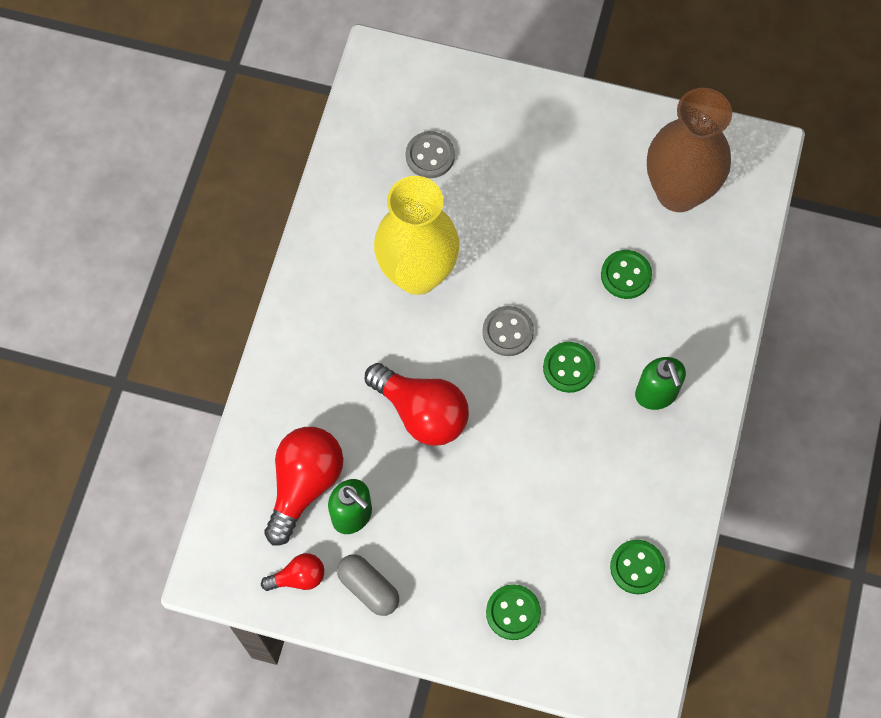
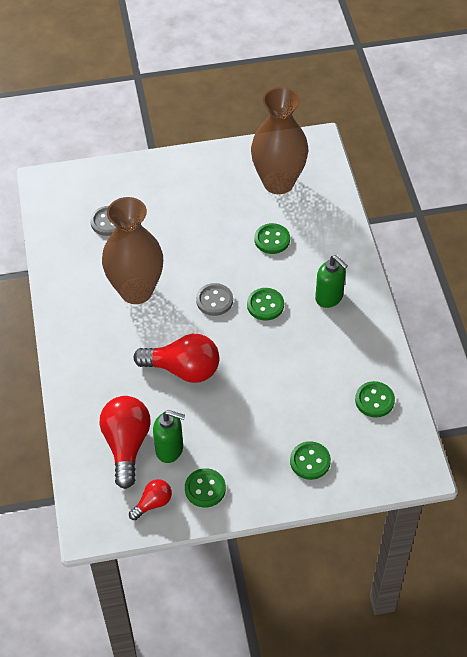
camera: 25 degrees left, 15 degrees down
(368, 588) = (205, 489): grey capsule -> green button
(417, 273) = (136, 291): yellow vase -> brown vase

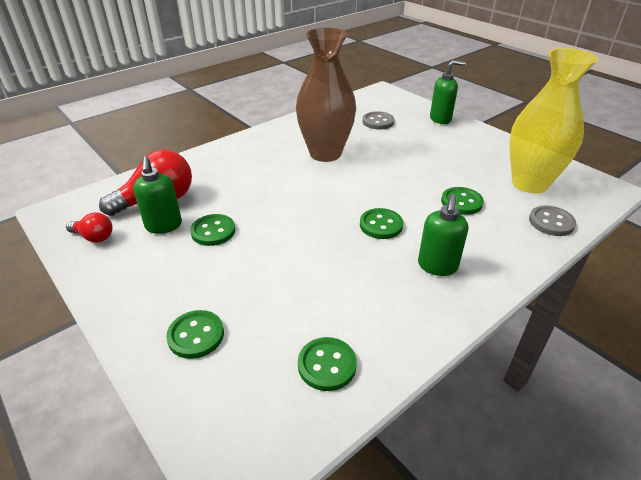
camera: 60 degrees right, 15 degrees down
(139, 172) = (440, 119): none -> green soap dispenser
(183, 369) = (262, 203): red light bulb -> none
(205, 489) = (123, 264): green button -> green button (213, 231)
(214, 300) = (355, 194): grey button -> grey button (551, 222)
(278, 182) = (529, 183): brown vase -> yellow vase

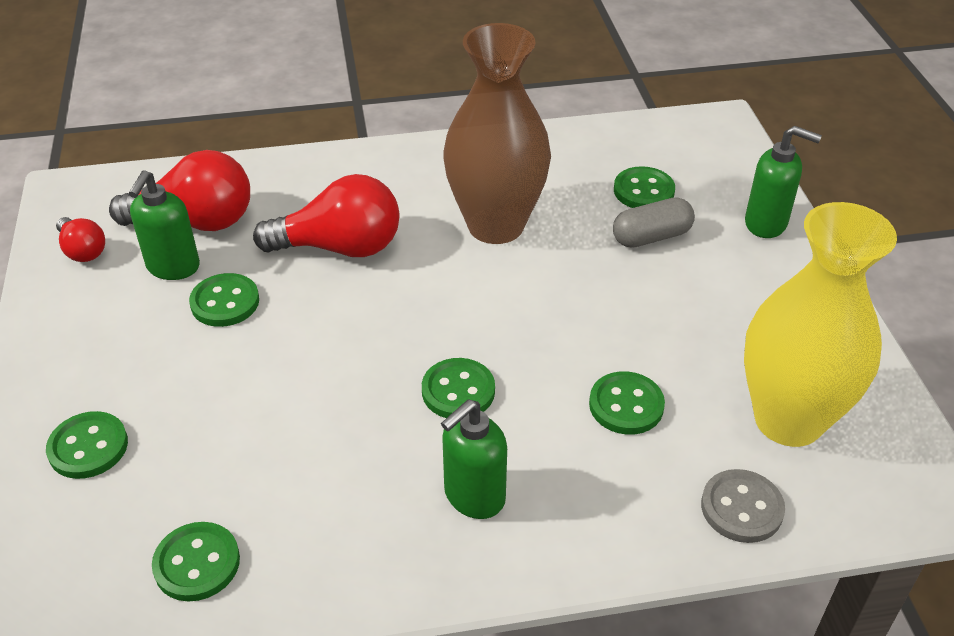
camera: 30 degrees right, 5 degrees up
(255, 186) = (340, 247): none -> red light bulb
(378, 122) = (643, 191): grey button -> green button
(400, 137) = (651, 237): none -> grey capsule

